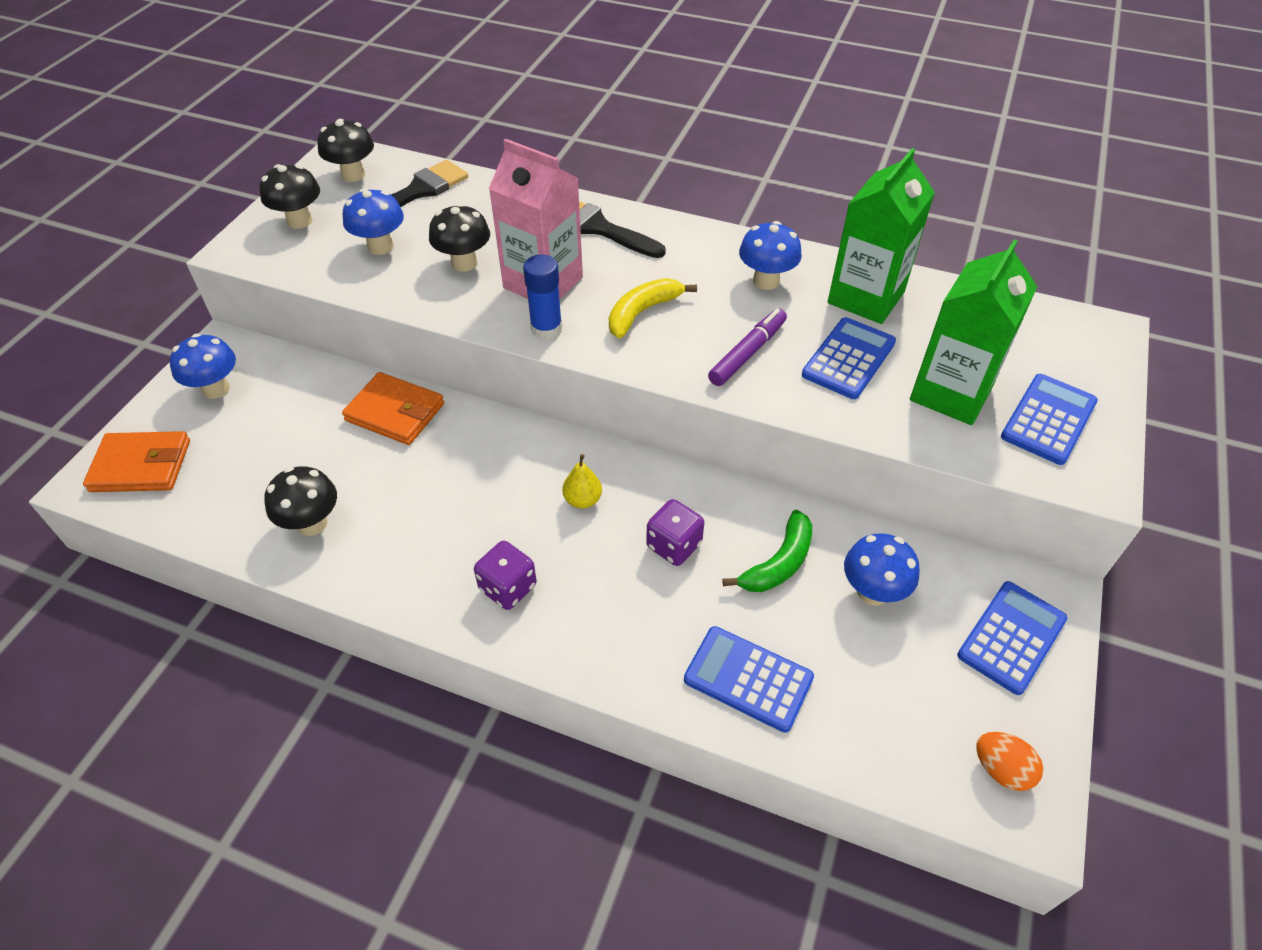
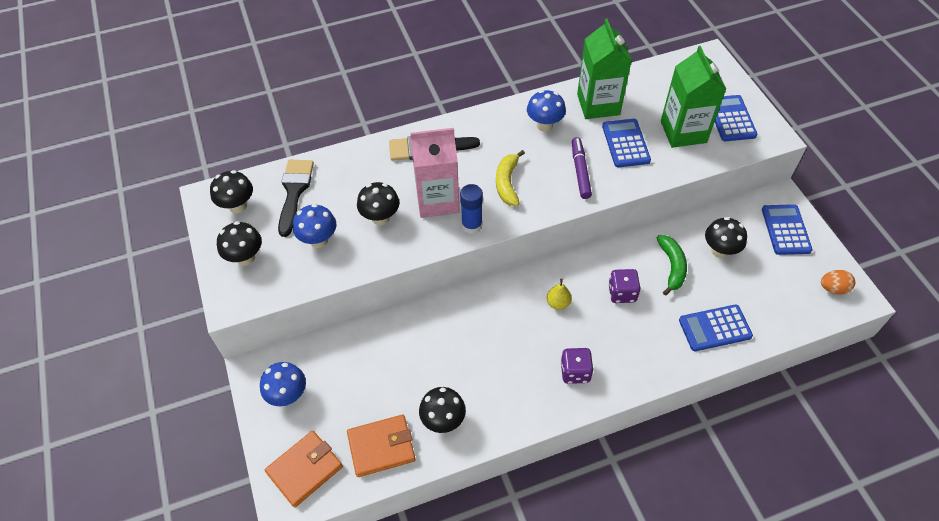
camera: 40 degrees left, 5 degrees up
(395, 412) = (410, 330): orange wallet -> orange wallet (381, 447)
(872, 592) = (719, 250): blue mushroom -> black mushroom

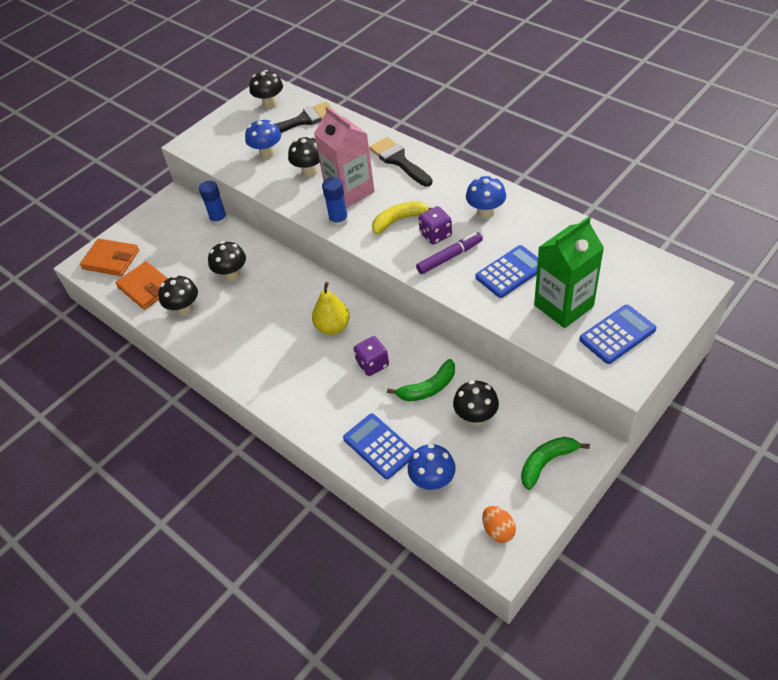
camera: 65 degrees right, 5 degrees down
(245, 257) = (229, 130): black mushroom -> black mushroom (232, 275)
(288, 395) = (161, 223): blue mushroom -> blue mushroom (432, 481)
(332, 338) = (219, 220): none -> blue glue stick
(558, 303) = (333, 327): yellow pear -> yellow pear, size x1.57
(575, 372) = (271, 367): purple dice -> purple dice (435, 235)
(598, 104) = (544, 234): green carton -> none
(785, 230) = (546, 462): blue calculator -> green banana

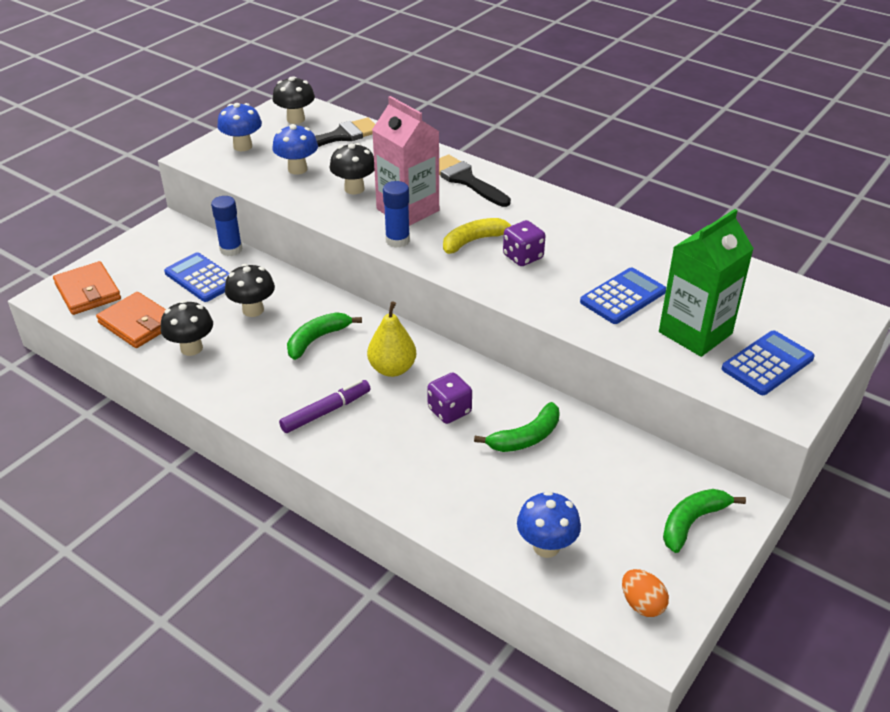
camera: 10 degrees left, 10 degrees down
(111, 260) = (88, 291): orange wallet -> orange wallet turned 45 degrees clockwise
(278, 301) = (317, 339): none -> green banana
(379, 446) = (469, 506): blue calculator -> blue calculator (201, 278)
(449, 257) = (544, 280): purple marker -> purple marker (326, 411)
(475, 417) = (592, 470): black mushroom -> none
(485, 212) = (581, 235): blue mushroom -> blue mushroom (242, 146)

